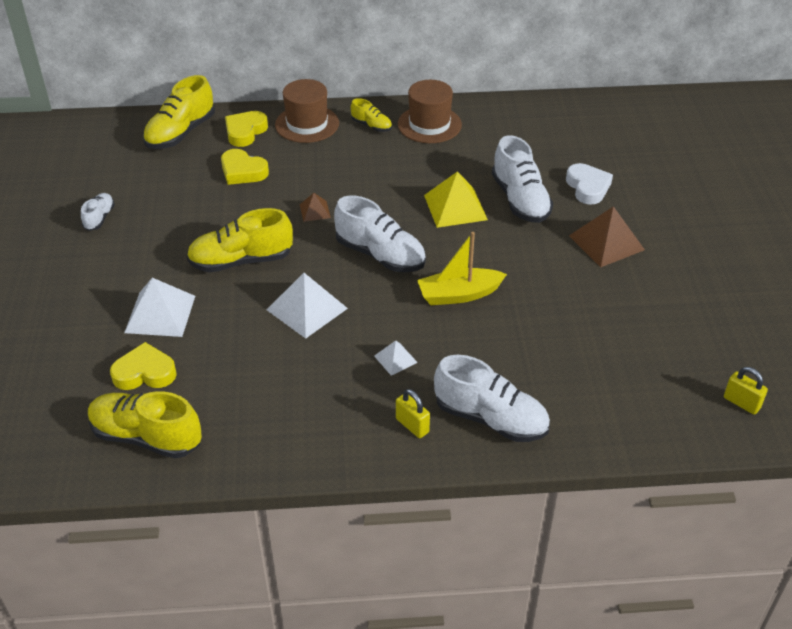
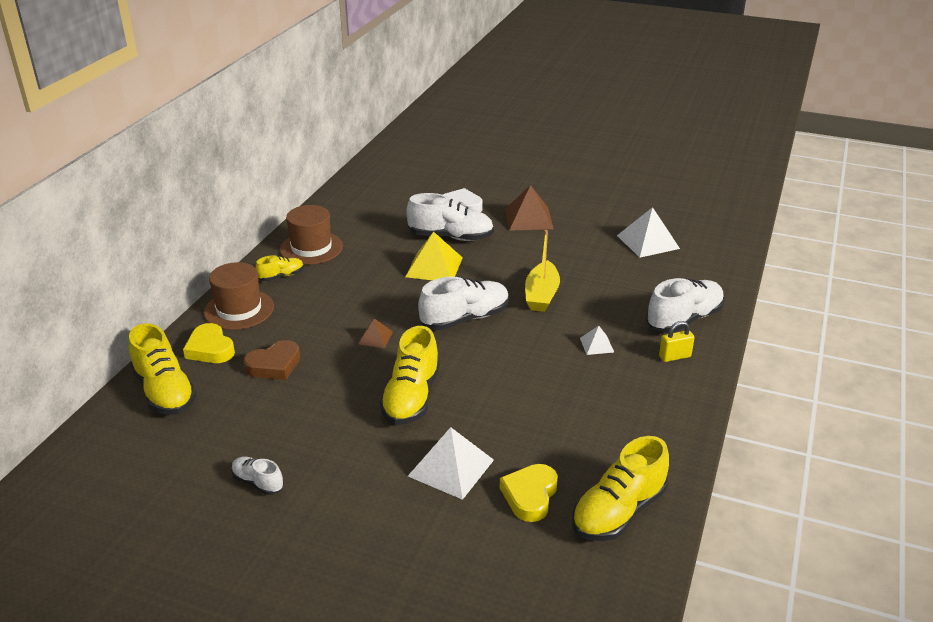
camera: 65 degrees left, 10 degrees down
(243, 171) = (274, 365): yellow heart -> brown heart
(307, 309) = (506, 375): white pyramid -> white pyramid (648, 242)
(741, 403) = (714, 223): yellow padlock -> none

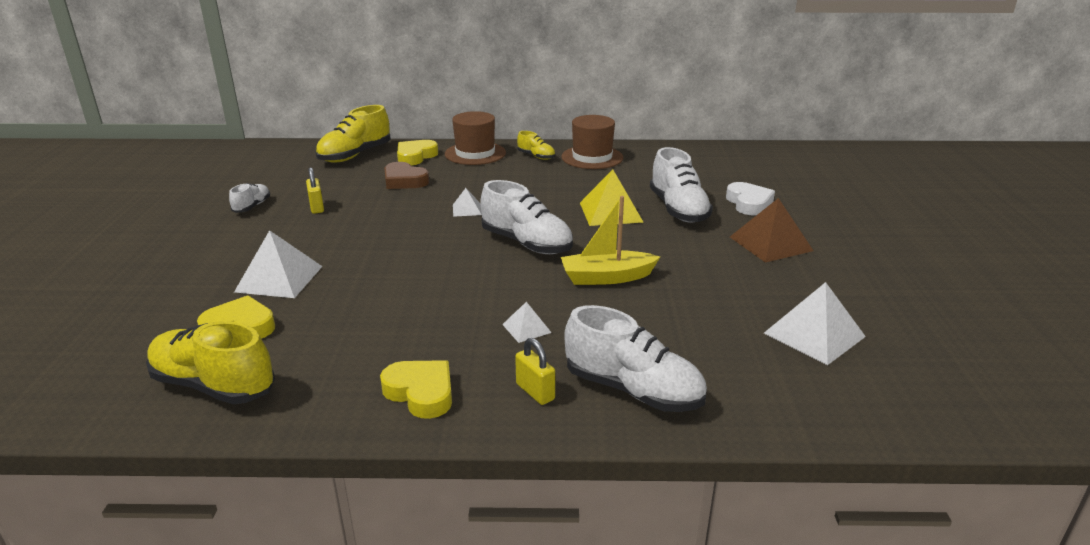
camera: 70 degrees right, 5 degrees down
(298, 432) = (317, 207): none -> yellow padlock
(375, 337) = (466, 209): brown pyramid -> white pyramid
(411, 397) = (380, 242): yellow shoe -> none
(661, 405) = (421, 393): none -> yellow heart

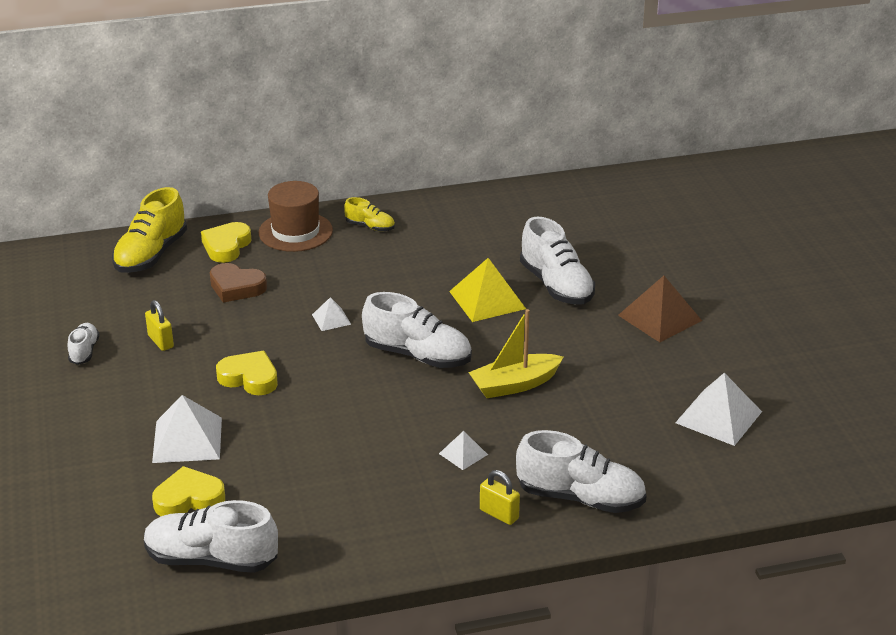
camera: 15 degrees left, 5 degrees up
(214, 385) = (211, 559): yellow shoe -> white shoe
(421, 393) = (401, 532): yellow heart -> yellow heart (249, 378)
(592, 157) = (435, 219): brown hat -> none
(749, 203) = (626, 266): white heart -> none

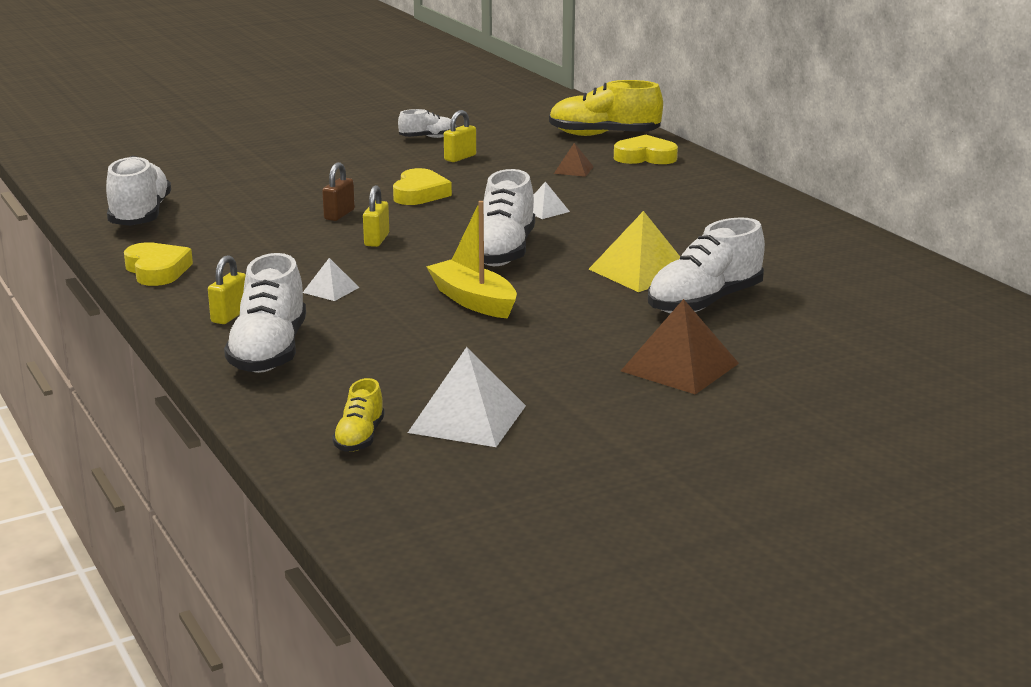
camera: 75 degrees right, 10 degrees down
(187, 439) = (311, 186): white pyramid -> none
(189, 499) = (224, 198): yellow heart -> yellow heart (157, 270)
(236, 287) = (573, 170): brown heart -> brown pyramid
(280, 430) = (339, 215): none -> brown padlock
(295, 232) = (701, 177): brown hat -> none
(357, 416) = (376, 240): none -> yellow padlock
(370, 227) = (744, 204): yellow shoe -> yellow shoe (360, 438)

